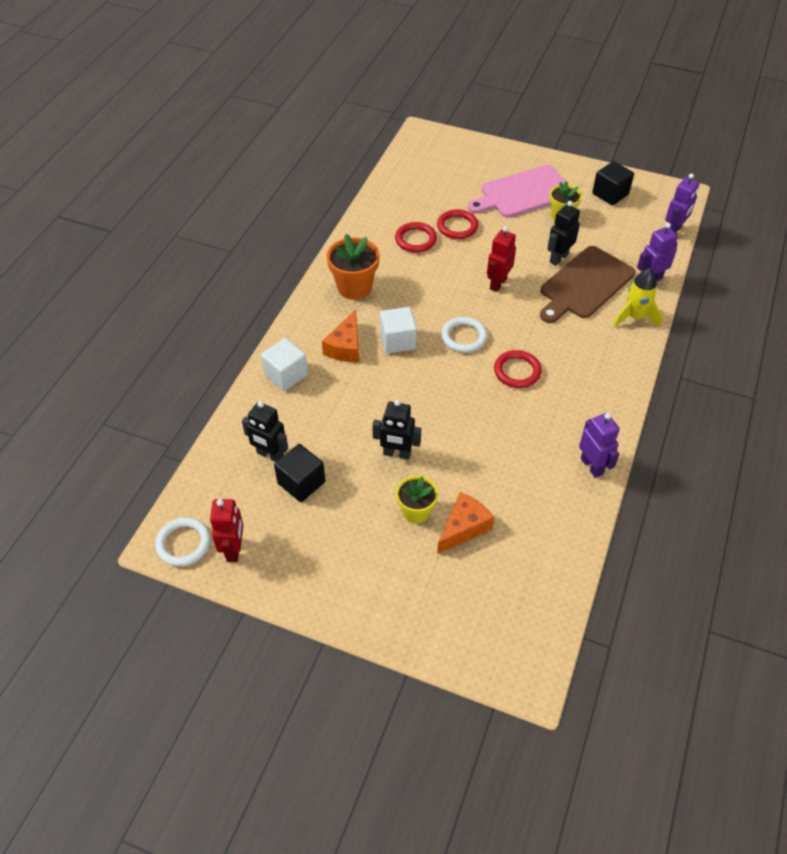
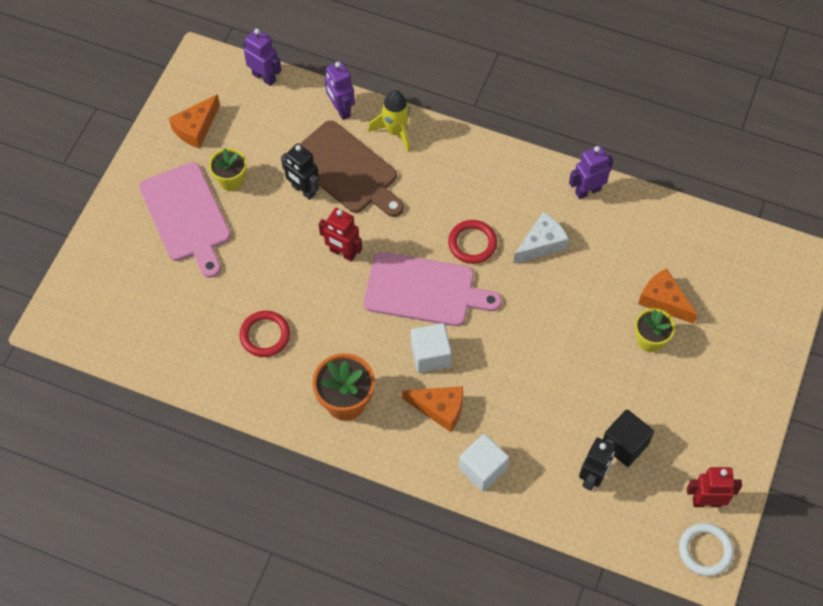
camera: 90 degrees left, 10 degrees up
(397, 454) = (583, 357): black robot -> none
(457, 227) = (244, 289): red ring -> none
(464, 337) = (424, 290): white ring -> pink cutting board
(523, 424) = (541, 243): none -> white cheese
(610, 194) = (196, 128): black cube -> orange cheese

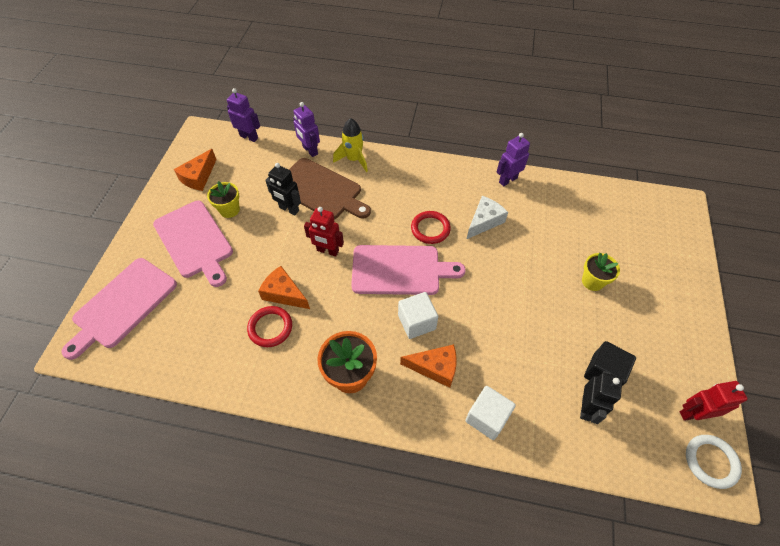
camera: 10 degrees left, 5 degrees down
(102, 283) = (122, 305): none -> pink cutting board
(663, 300) = (592, 249): orange cheese -> orange cheese (284, 293)

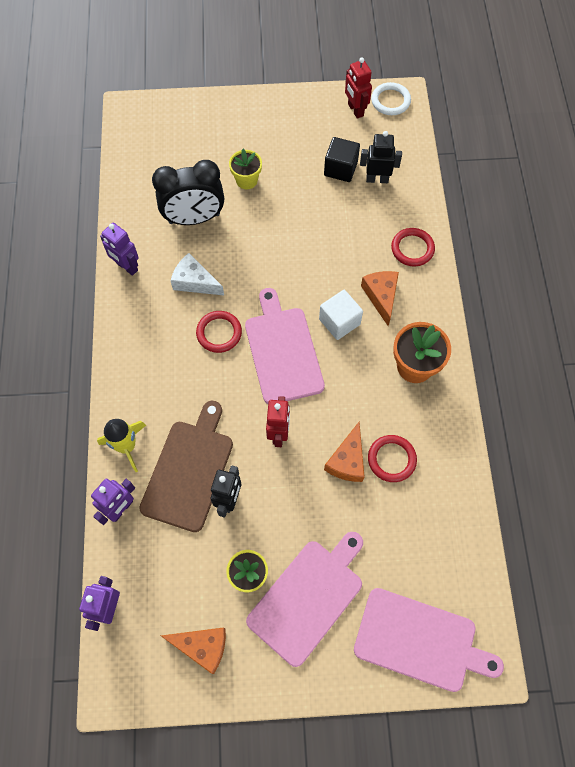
camera: 105 degrees left, 10 degrees up
(487, 417) = (412, 249): white cube -> red ring
(551, 232) = (194, 218): none -> black clock

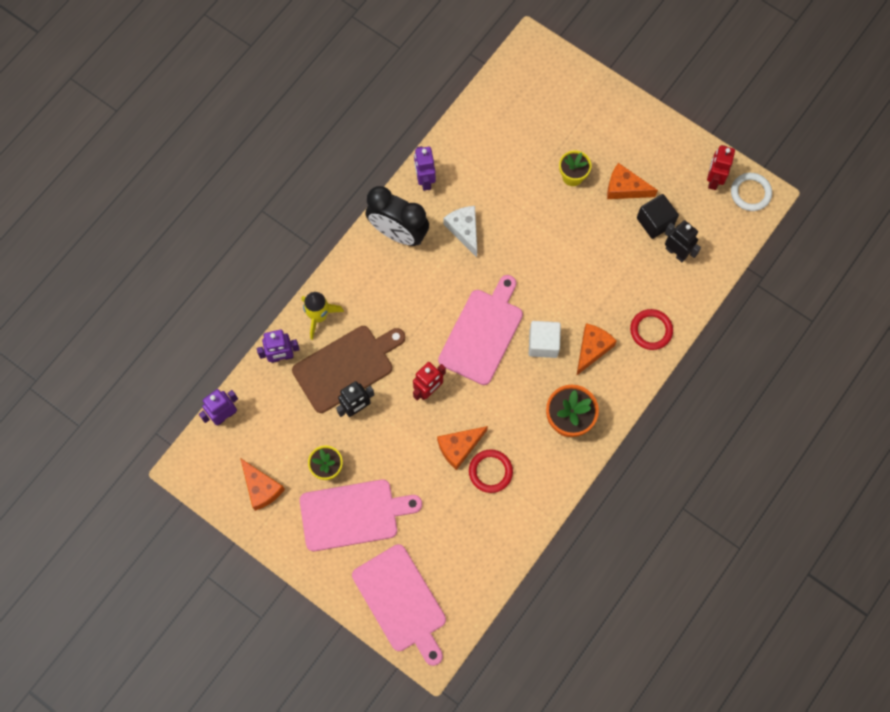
camera: 40 degrees right, 5 degrees up
(194, 218) = (506, 178): black clock -> black clock (398, 233)
(219, 333) = (449, 283): red ring -> none
(295, 161) = (625, 188): none -> orange cheese

